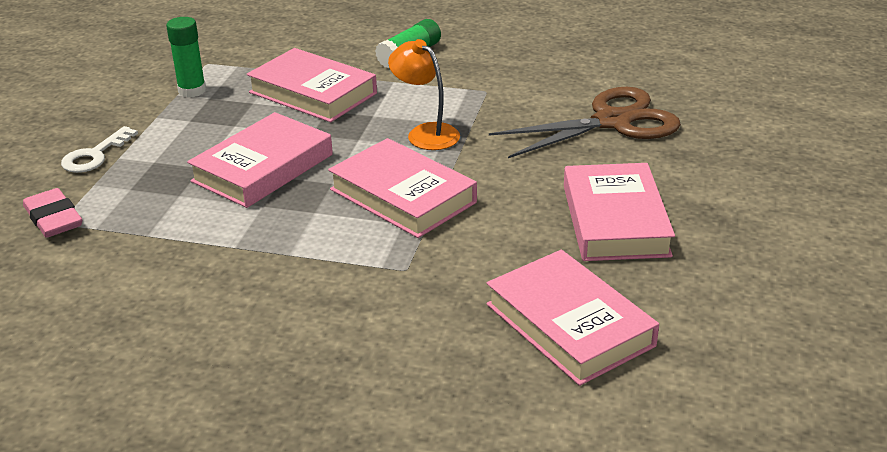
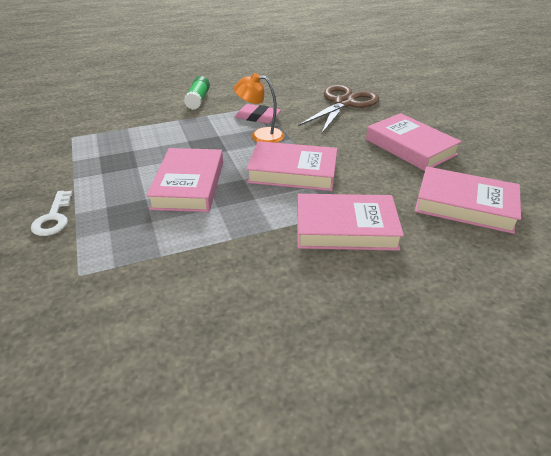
camera: 35 degrees left, 5 degrees up
(53, 218) = (70, 274): pink eraser -> pink eraser (257, 117)
(192, 91) = (81, 155): green glue stick -> none
(313, 93) = (166, 134): pink book -> pink book (345, 228)

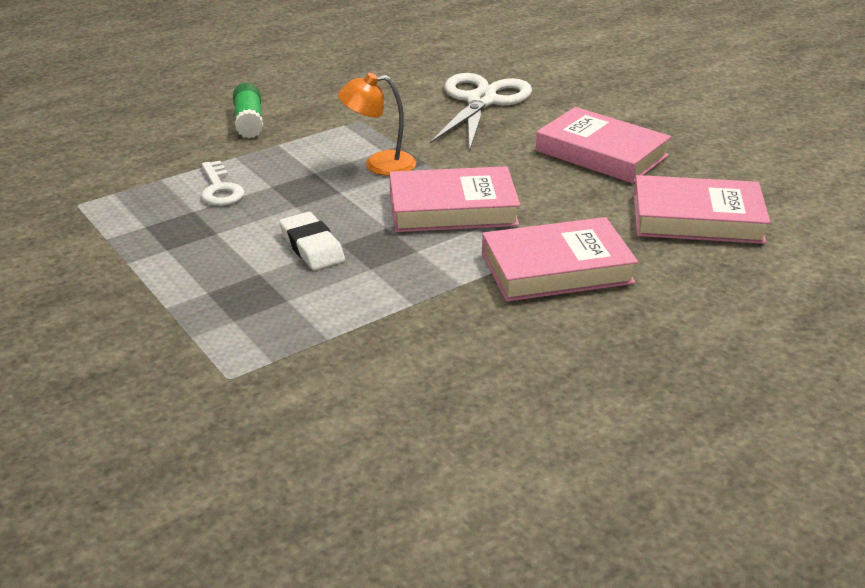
camera: 15 degrees left, 5 degrees down
(54, 218) = (138, 318): white key -> white key (220, 189)
(189, 185) = (312, 246): pink book -> white eraser
(257, 117) = (360, 138): pink eraser -> none
(344, 103) = (481, 101): brown scissors -> white scissors

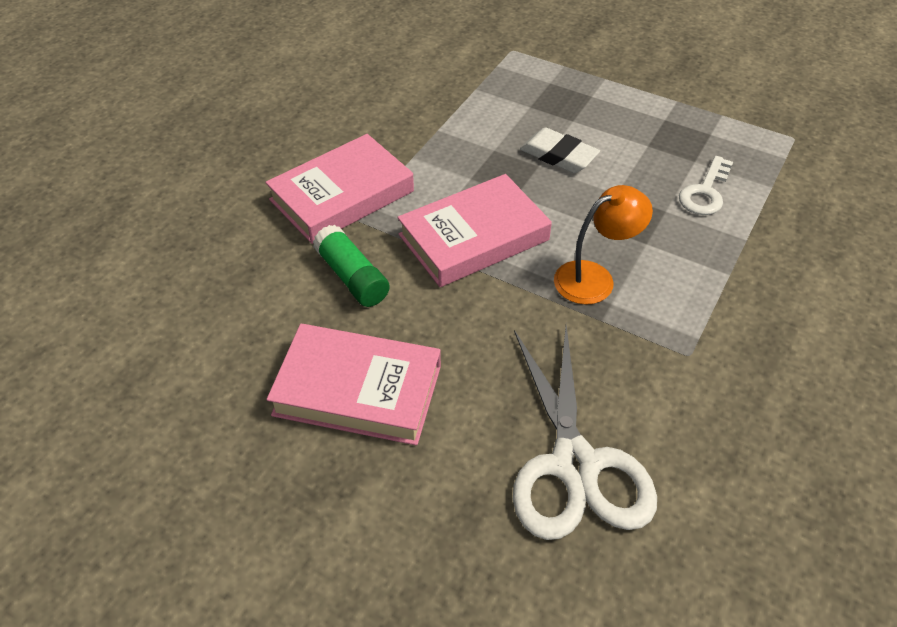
camera: 155 degrees right, 15 degrees up
(220, 189) = (705, 192): white key -> white key turned 105 degrees counterclockwise
(249, 122) = (804, 302): green glue stick -> green glue stick (352, 277)
(697, 219) = (222, 303): pink book -> none

